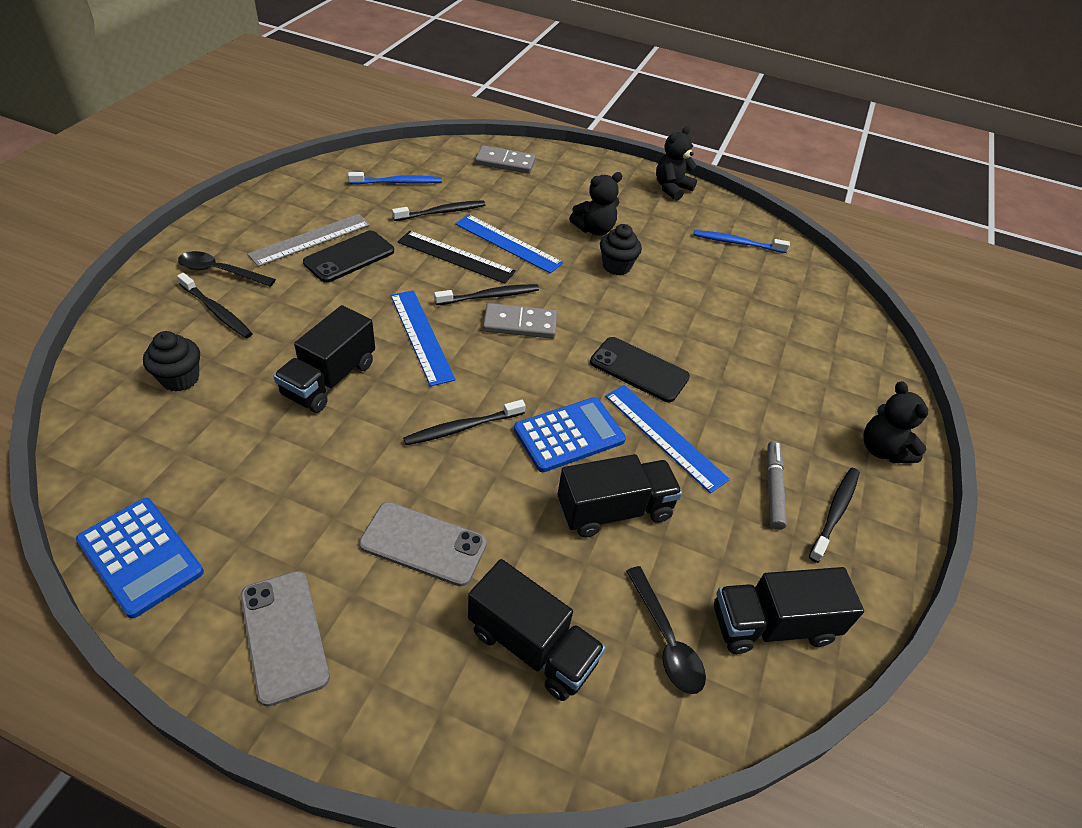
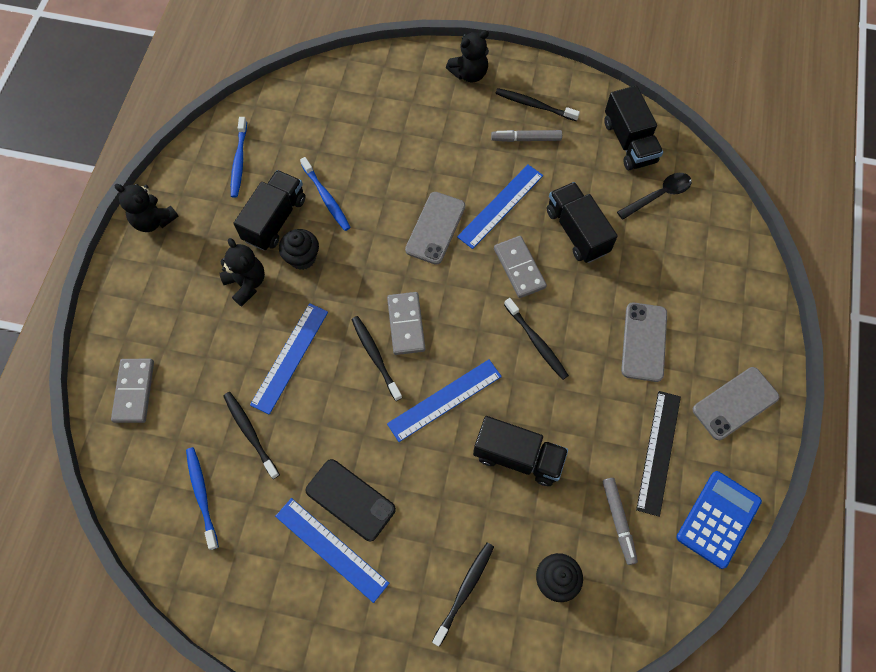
camera: 95 degrees left, 20 degrees up
(205, 449) = (618, 521): none -> grey marker
(220, 271) = (407, 617): black spoon -> none
(310, 239) = (331, 549): grey ruler -> blue ruler
(455, 257) = (324, 400): black ruler -> black ruler (659, 452)
(532, 646) = (689, 264): black truck -> black truck (275, 219)
(569, 435) = (519, 268): blue calculator -> grey domino
(639, 370) = (435, 228): black phone -> grey phone
(687, 293) = (326, 198): none -> blue toothbrush

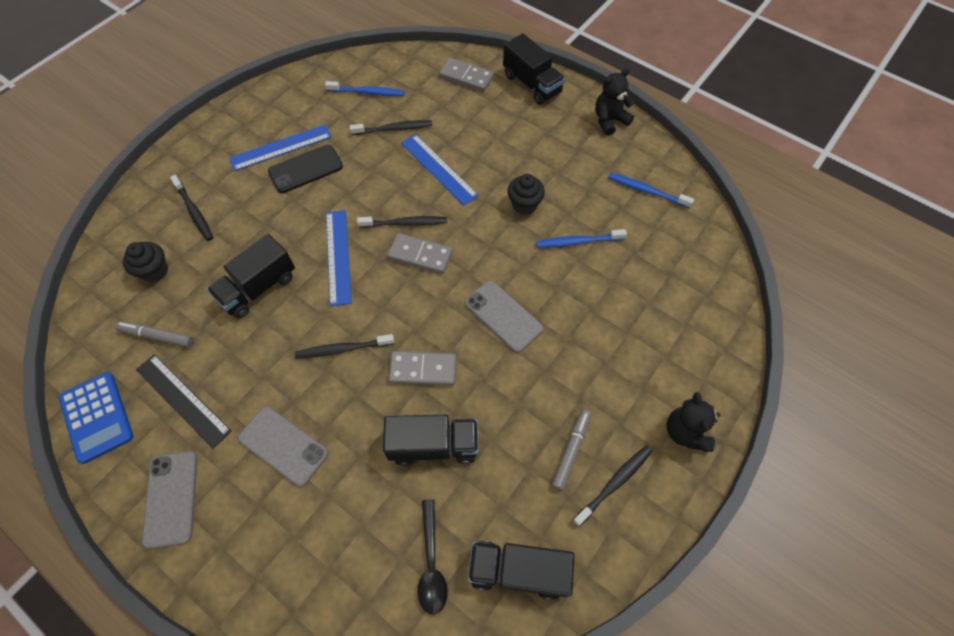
camera: 115 degrees right, 5 degrees down
(246, 283) = (519, 161): black teddy bear -> none
(275, 219) = (572, 198): black truck -> black truck (532, 84)
(500, 206) = (500, 385): blue ruler -> none

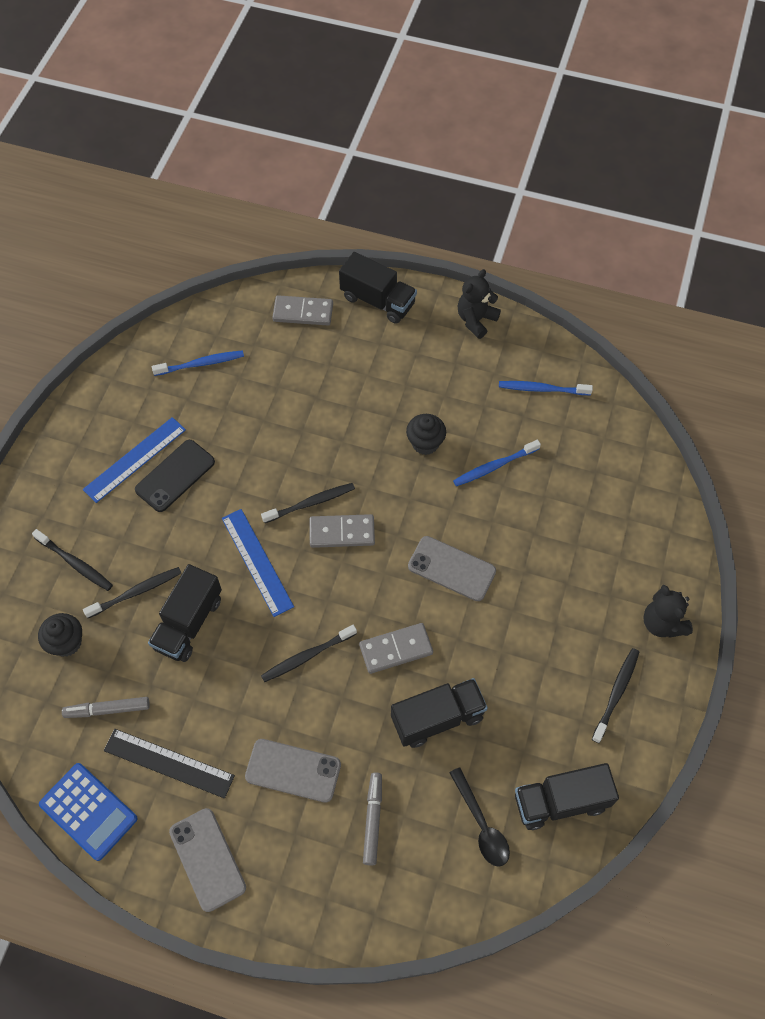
camera: 20 degrees left, 0 degrees up
(394, 129) = (251, 399): black toothbrush -> black toothbrush (137, 592)
(438, 169) = (319, 431): blue ruler -> none
(571, 451) = (566, 677): grey marker -> grey marker (373, 820)

